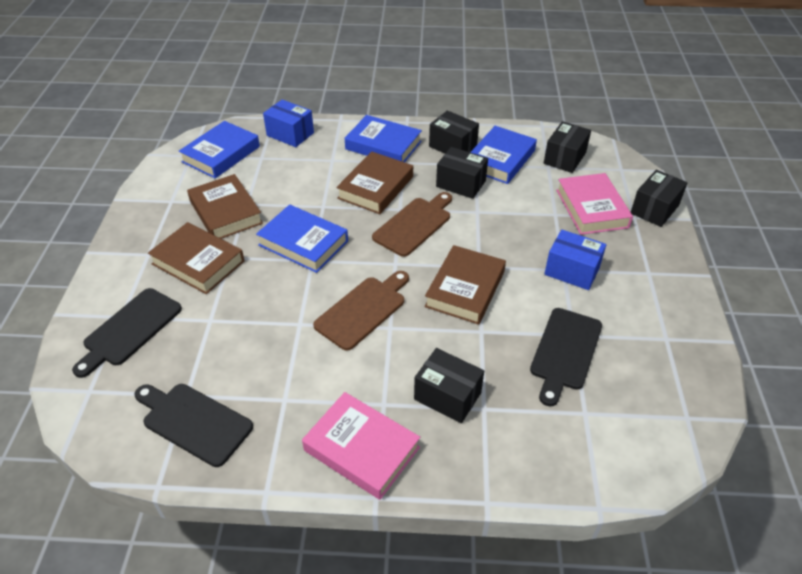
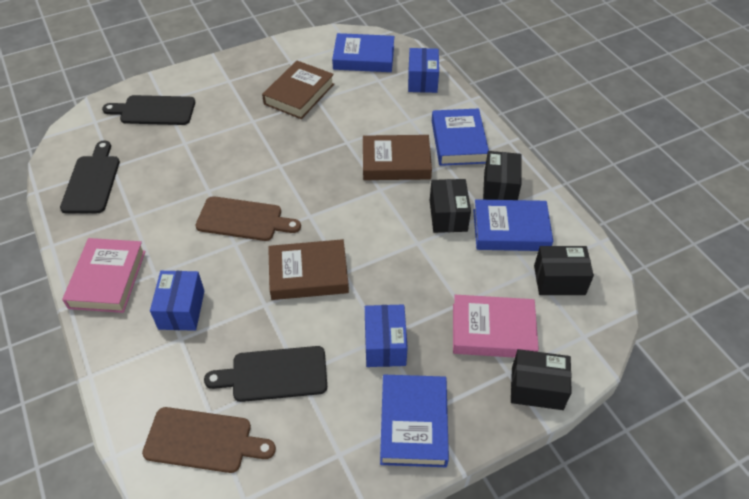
camera: 60 degrees right, 5 degrees up
(198, 262) = (236, 108): brown book -> none
(303, 243) = (295, 151): blue book -> blue book (413, 423)
(414, 224) = (366, 207): brown cutting board -> brown cutting board (203, 441)
(447, 396) = (181, 310): black box -> blue box
(591, 208) = (493, 330): pink book -> pink book turned 45 degrees clockwise

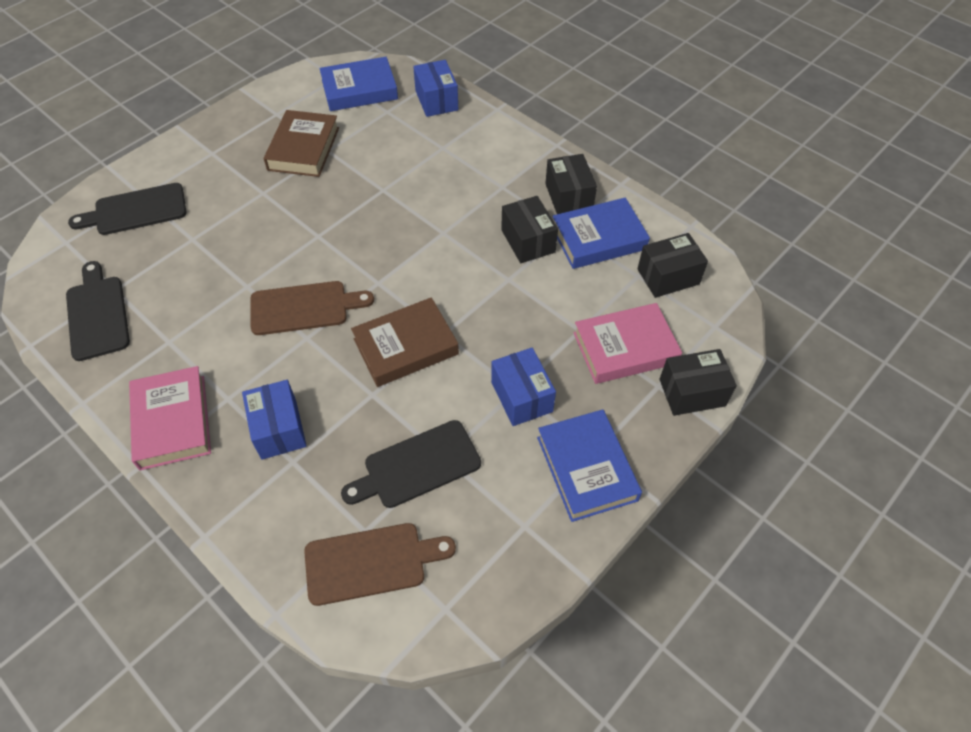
camera: 20 degrees left, 5 degrees up
(396, 162) = (447, 198): brown book -> none
(458, 141) = (504, 158): blue book -> none

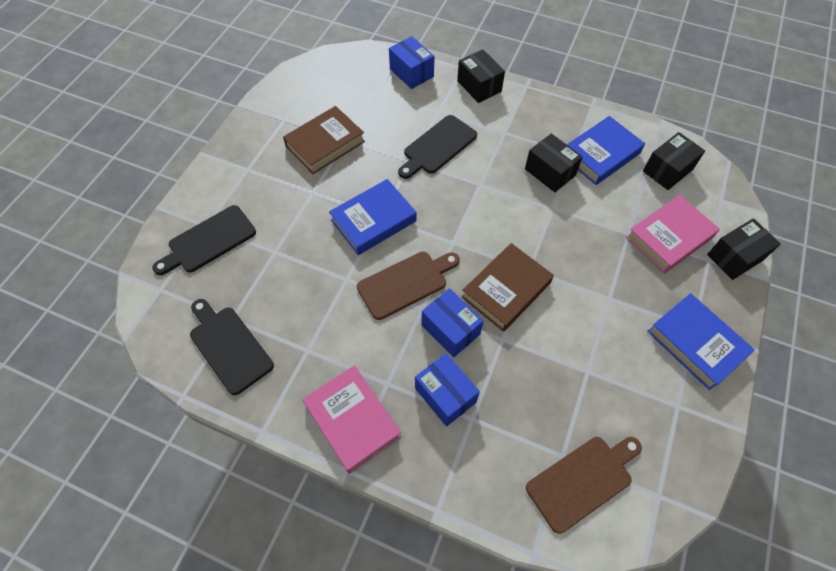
camera: 20 degrees left, 5 degrees up
(303, 149) = (325, 144): brown book -> brown book turned 60 degrees clockwise
(359, 90) = (342, 79): blue book -> blue book (373, 220)
(417, 466) = (571, 387): black cutting board -> black cutting board (437, 146)
(521, 397) = (617, 302): blue box -> blue box (450, 329)
(569, 197) = (560, 126): black box -> black box (479, 86)

